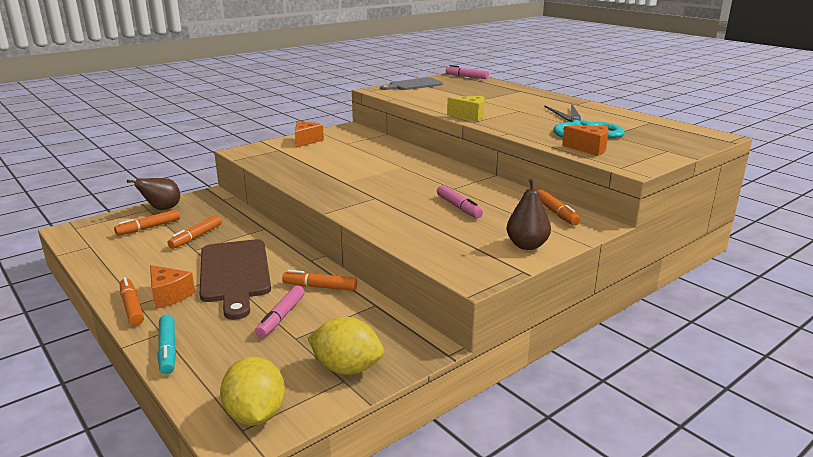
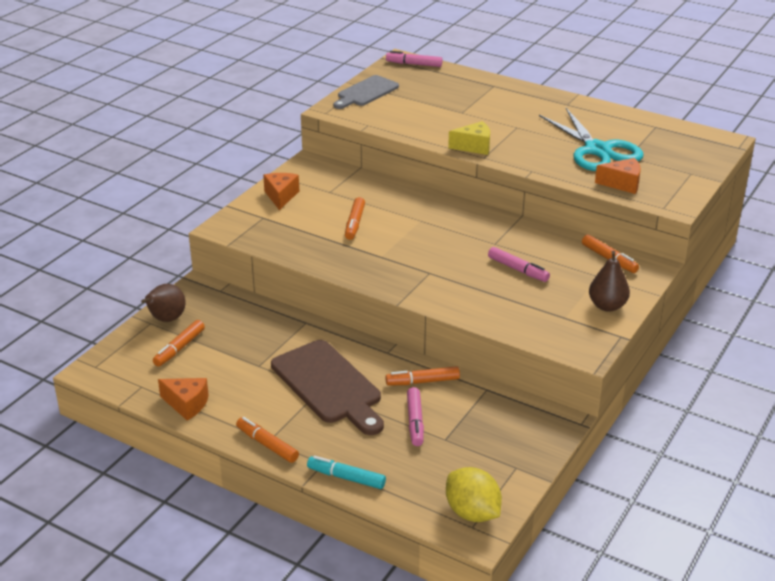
camera: 20 degrees left, 10 degrees up
(168, 350) = (346, 478): turquoise marker -> turquoise marker turned 150 degrees clockwise
(169, 295) = (290, 424): orange cheese -> orange cheese (187, 404)
(196, 237) = (244, 349): orange marker -> orange marker (355, 223)
(347, 368) = (510, 456): yellow lemon -> none

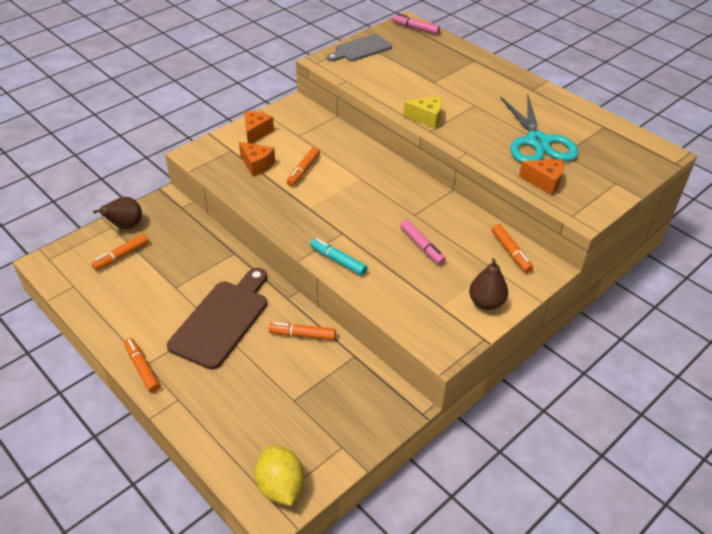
camera: 15 degrees right, 10 degrees up
(187, 404) = (99, 312): orange cheese -> orange cheese (257, 165)
(329, 385) = (222, 320): brown cutting board -> brown cutting board turned 135 degrees counterclockwise
(346, 478) = (190, 419): turquoise marker -> turquoise marker (338, 261)
(415, 421) = (276, 375): pink marker -> none

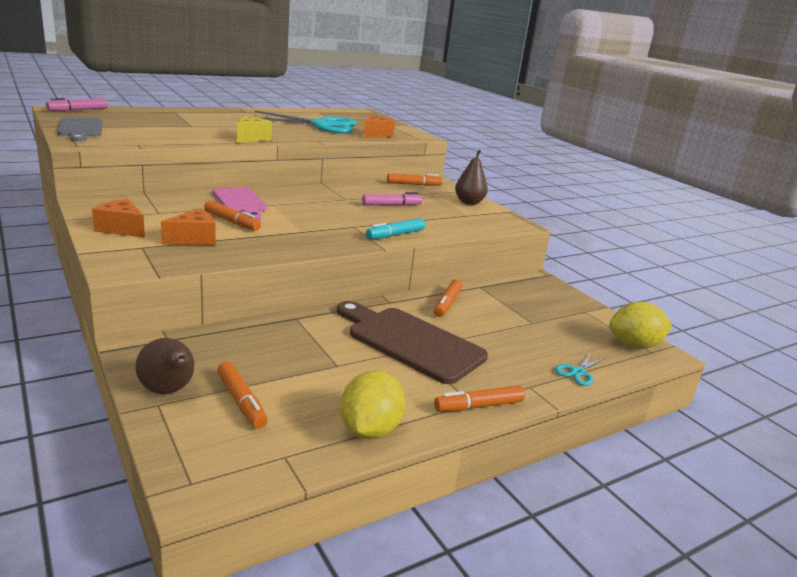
camera: 80 degrees left, 20 degrees down
(103, 316) = (369, 430): none -> yellow lemon
(210, 434) = (577, 372): none -> turquoise scissors
(351, 162) = (240, 202): none -> pink cutting board

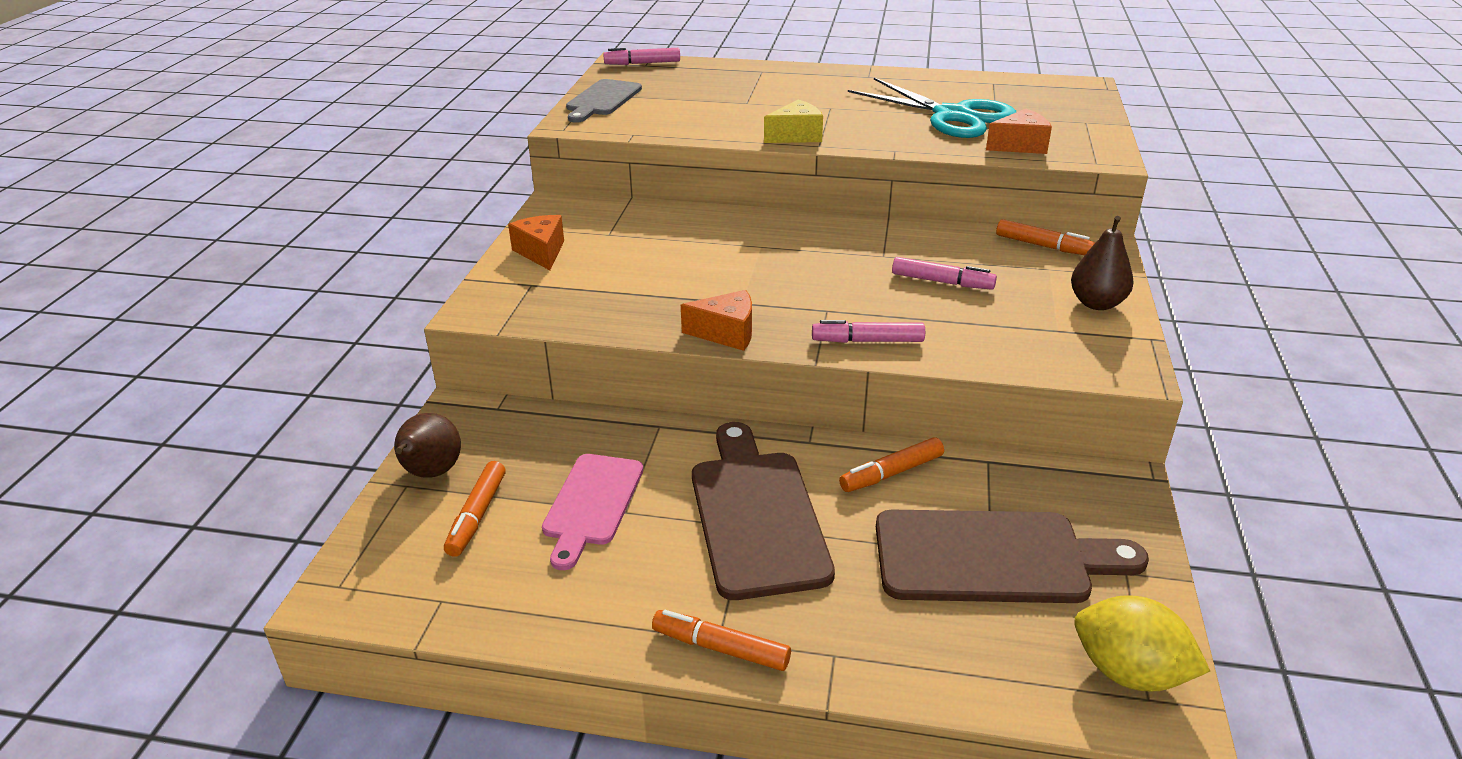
camera: 45 degrees right, 10 degrees up
(194, 239) = (596, 286): orange cheese -> orange cheese (726, 333)
(232, 222) = (673, 267): orange marker -> none
(240, 202) = (724, 235): pink cutting board -> pink cutting board (592, 504)
(369, 430) = (555, 613): yellow lemon -> none
(395, 235) = (868, 341): turquoise marker -> pink marker
(533, 323) = (991, 557): none -> brown cutting board
(577, 372) = (944, 670): turquoise scissors -> none

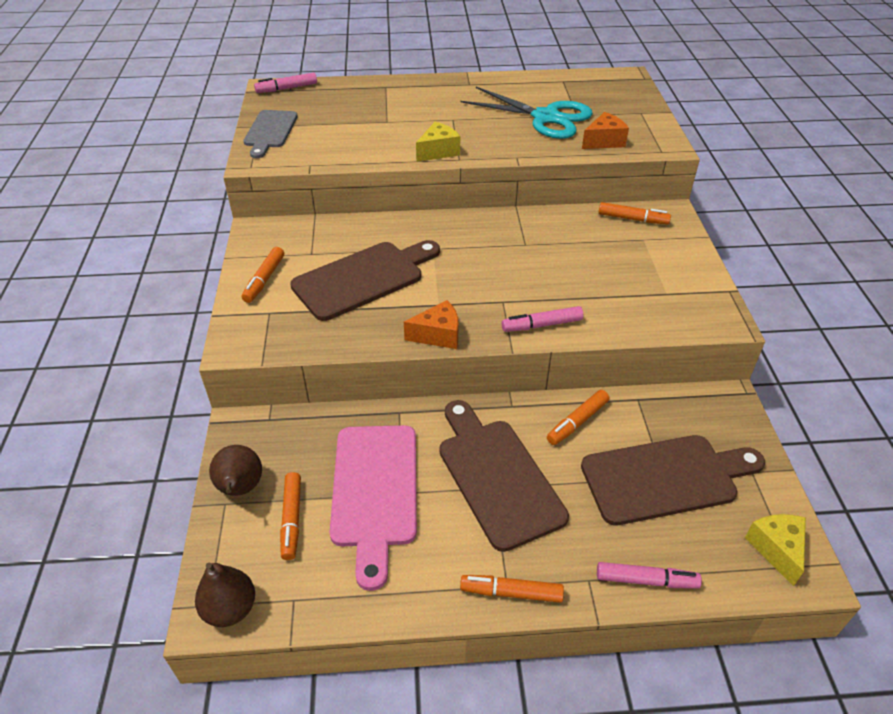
camera: 15 degrees left, 10 degrees up
(541, 252) = (264, 279): orange cheese -> orange marker
(592, 504) = (375, 491): pink cutting board -> pink cutting board, size x1.53
(659, 265) = (363, 278): none -> brown cutting board
(942, 282) = (574, 262): pink marker -> pink marker (646, 580)
(1096, 303) = (685, 265): brown pear -> brown pear (230, 609)
(1129, 672) = (776, 549): yellow lemon -> yellow cheese

